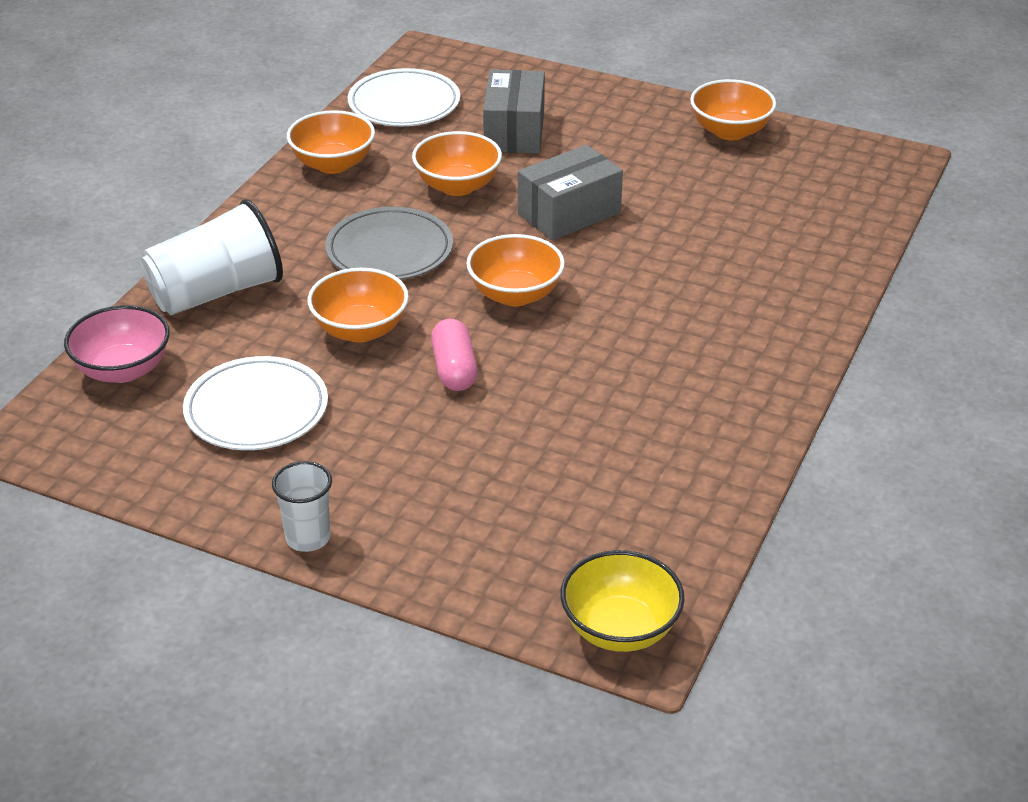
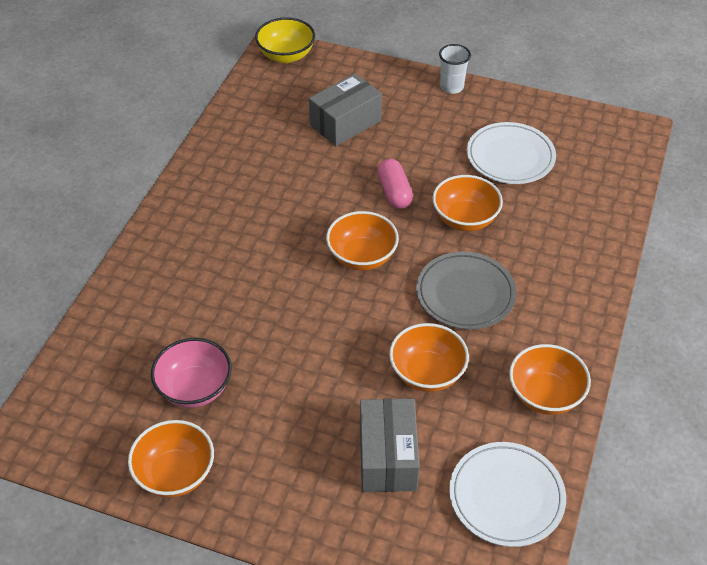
camera: 175 degrees right, 10 degrees up
(123, 370) = (607, 179): pink bowl -> pink bowl (195, 388)
(216, 292) = (578, 244): white cup -> none
(569, 213) = (327, 345): grey box -> grey box (345, 123)

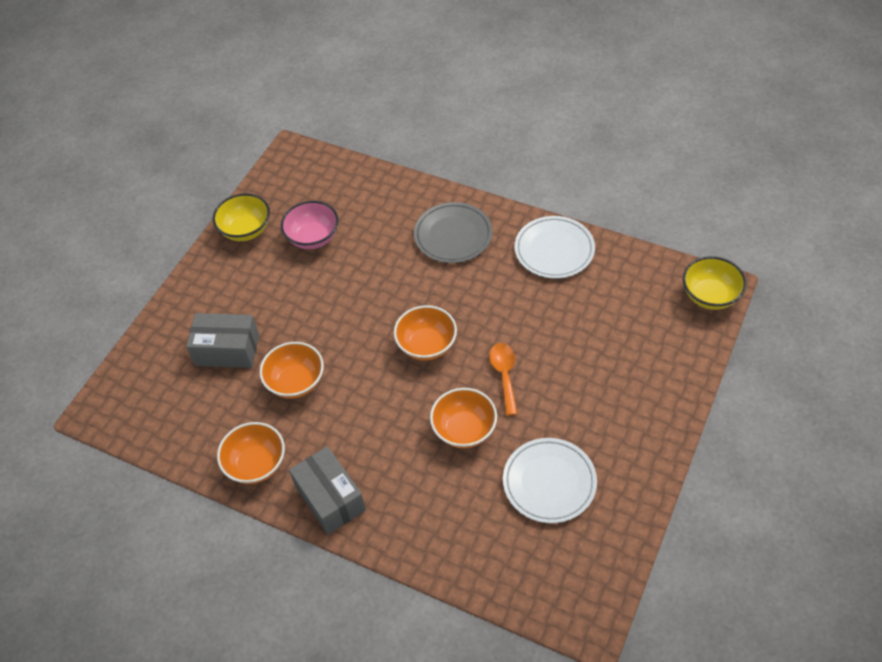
camera: 100 degrees right, 5 degrees up
(175, 474) = (246, 230): orange bowl -> yellow bowl
(345, 123) = (604, 341): grey box -> grey box (330, 498)
(394, 192) = (504, 375): pink capsule -> orange spoon
(451, 87) = (663, 441): white cup -> none
(465, 294) = (373, 419): grey plate -> grey plate (453, 235)
(506, 496) = (174, 422): white plate -> white plate (554, 250)

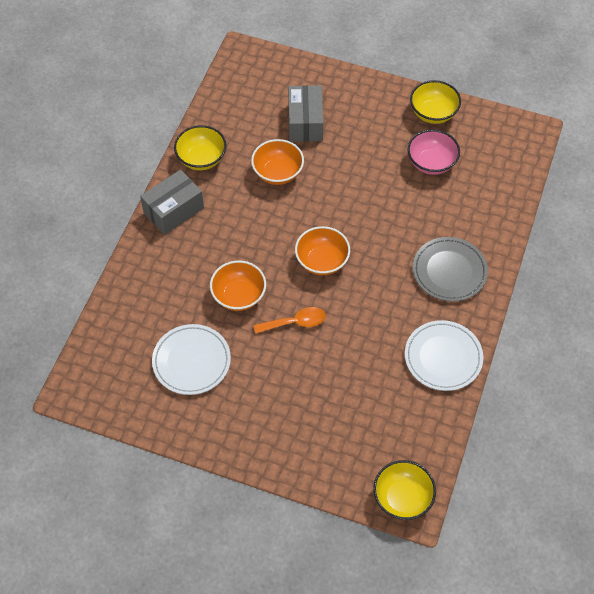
camera: 80 degrees right, 5 degrees up
(256, 464) = (201, 159): orange bowl -> yellow bowl

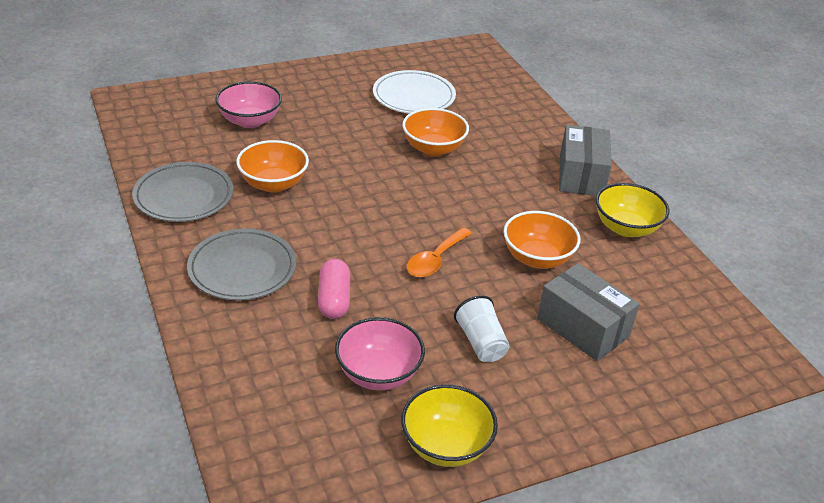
camera: 135 degrees right, 20 degrees down
(295, 322) = (359, 155): orange spoon -> orange spoon (435, 260)
(322, 261) = (391, 209): orange bowl -> orange bowl (273, 184)
(339, 413) = (250, 121): none -> pink bowl
(365, 147) = (481, 342): none -> white cup
(402, 498) = (142, 100): yellow bowl -> none
(415, 218) = (334, 299): none -> pink capsule
(443, 357) = (184, 196): white plate -> grey plate

